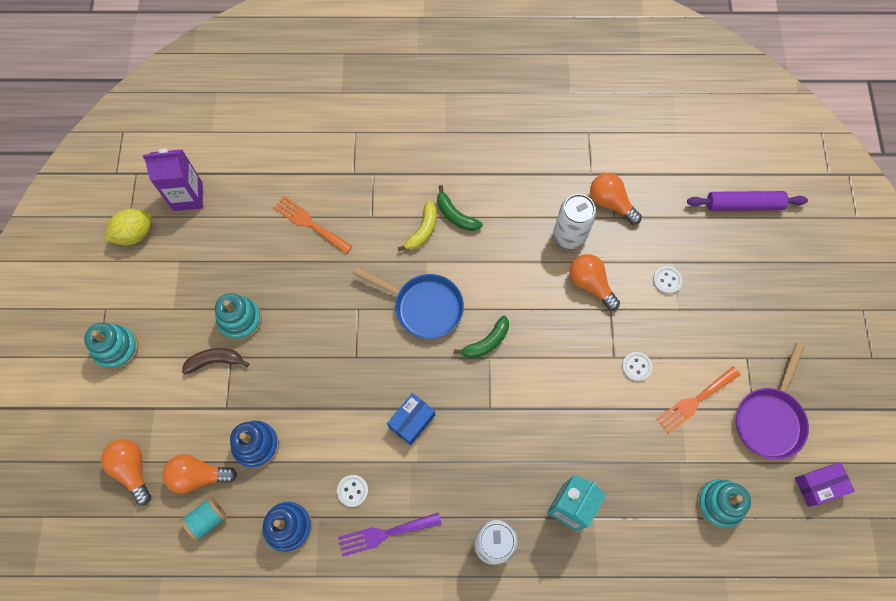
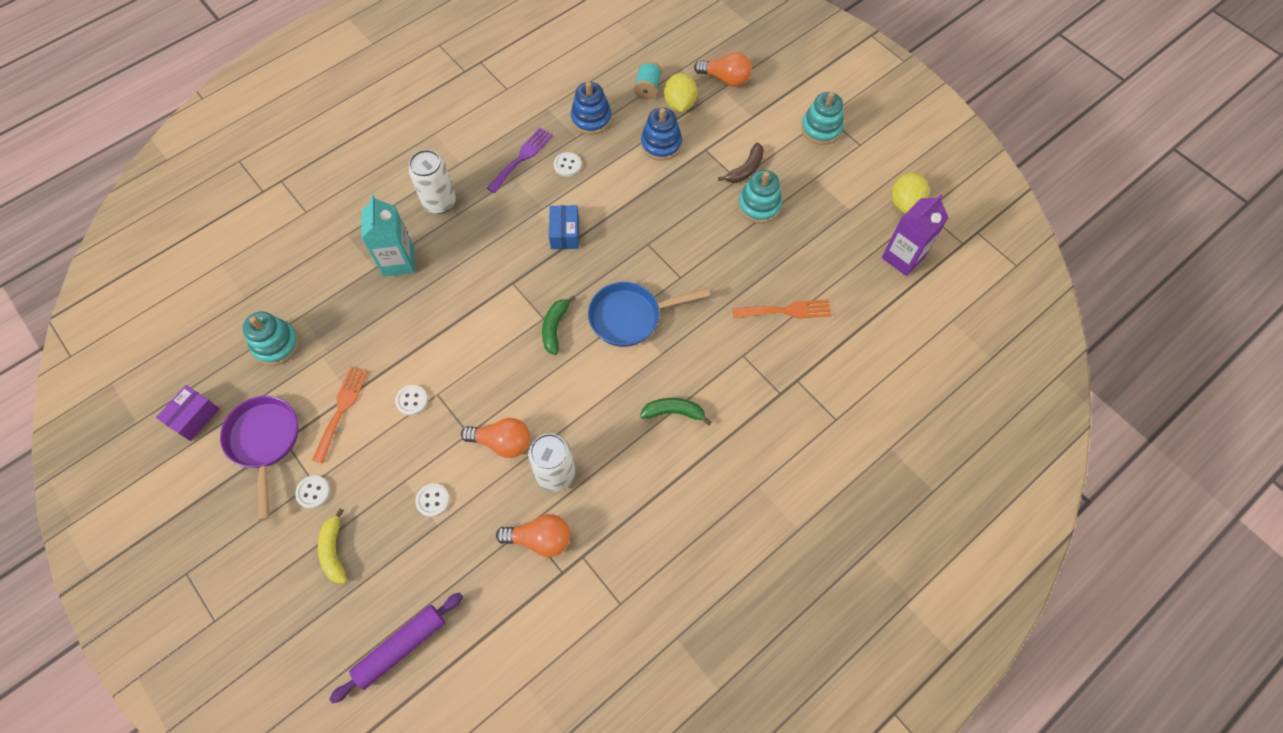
camera: 140 degrees right, 5 degrees down
(198, 476) = (679, 104): orange light bulb -> yellow lemon
(423, 230) = (689, 377): yellow banana -> yellow banana (334, 551)
(751, 350) = (313, 492): none -> white button

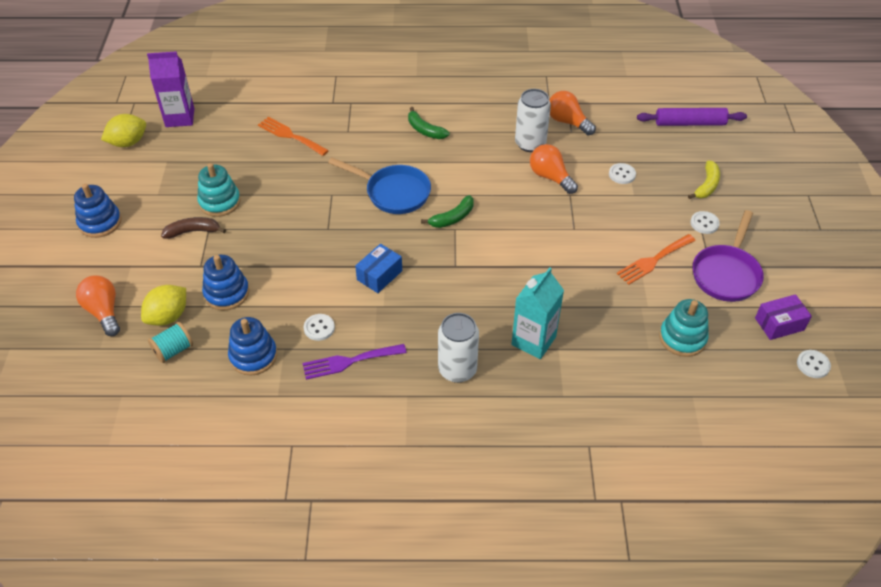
camera: 140 degrees left, 15 degrees down
(412, 400) = (596, 235): white button -> white button (813, 365)
(821, 129) = (100, 222): turquoise stacking toy -> blue stacking toy

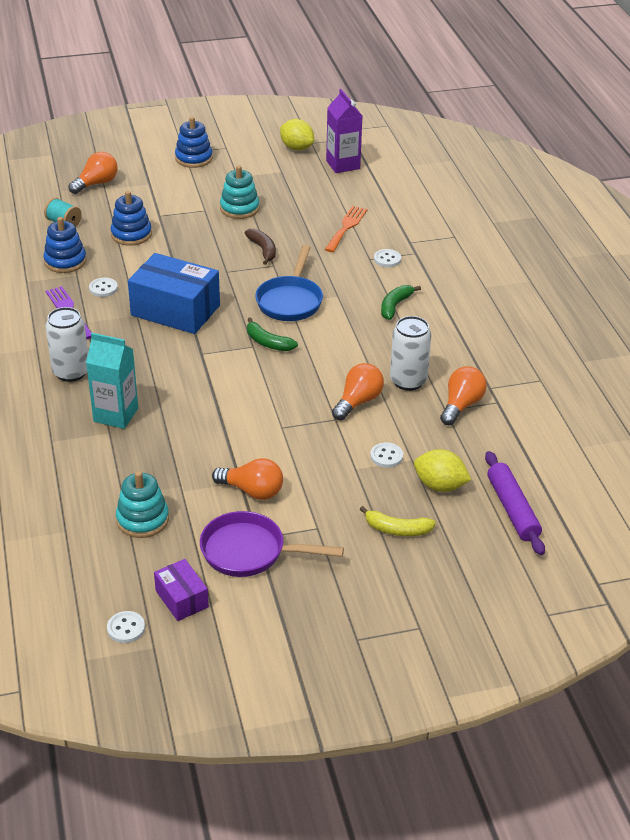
camera: 75 degrees right, 10 degrees down
(168, 316) = (98, 213): yellow lemon -> yellow lemon (440, 485)
(193, 231) = (198, 203): brown banana -> brown banana (263, 250)
(379, 275) = (175, 310): blue box -> blue box, size x1.95
(653, 260) = (252, 491): orange fork -> orange light bulb
(704, 223) = (328, 530): white button -> white button (387, 259)

